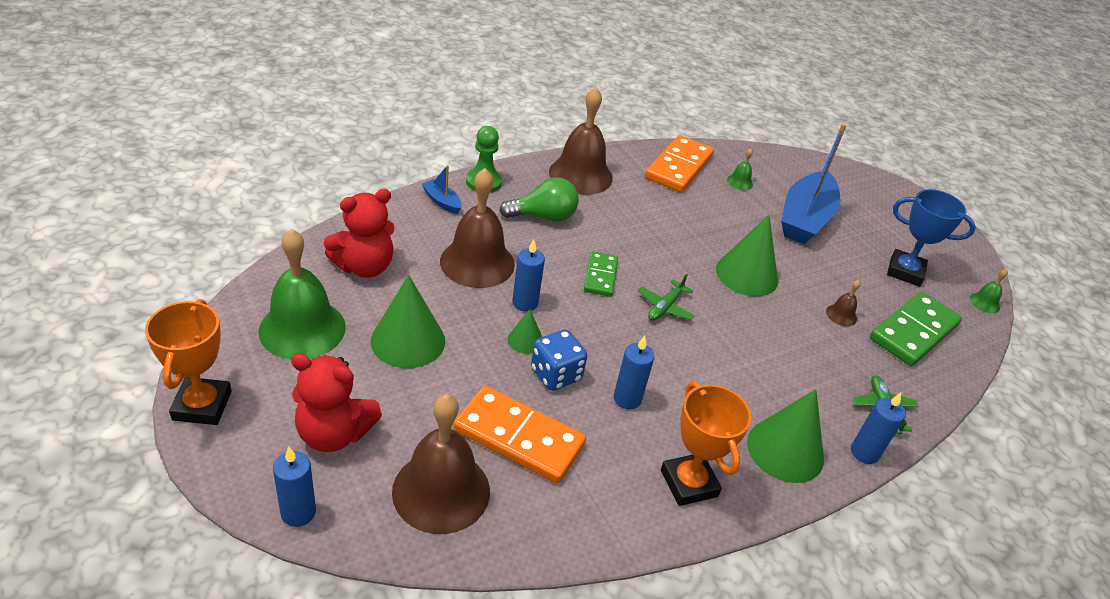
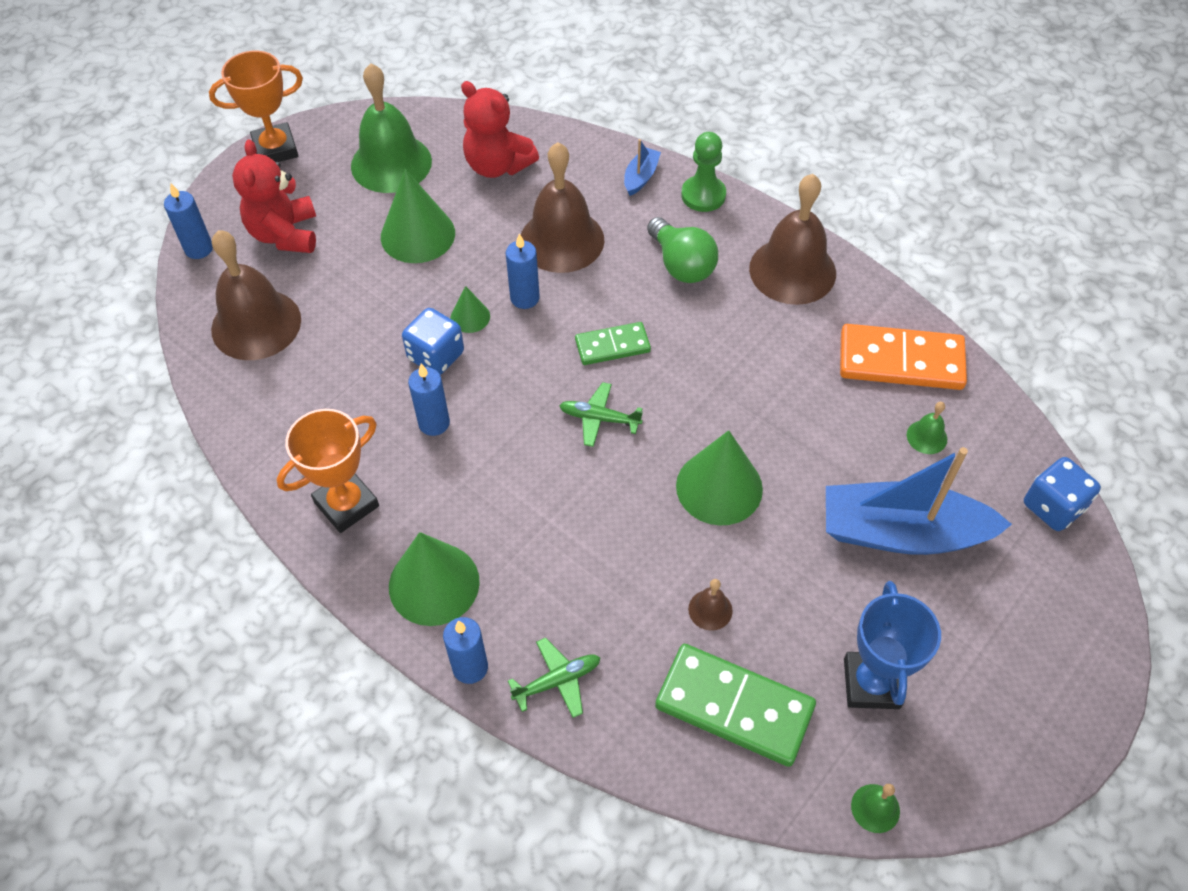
camera: 75 degrees right, 15 degrees up
(519, 437) = (340, 355): orange domino -> none
(803, 163) = (1053, 507): none -> blue dice

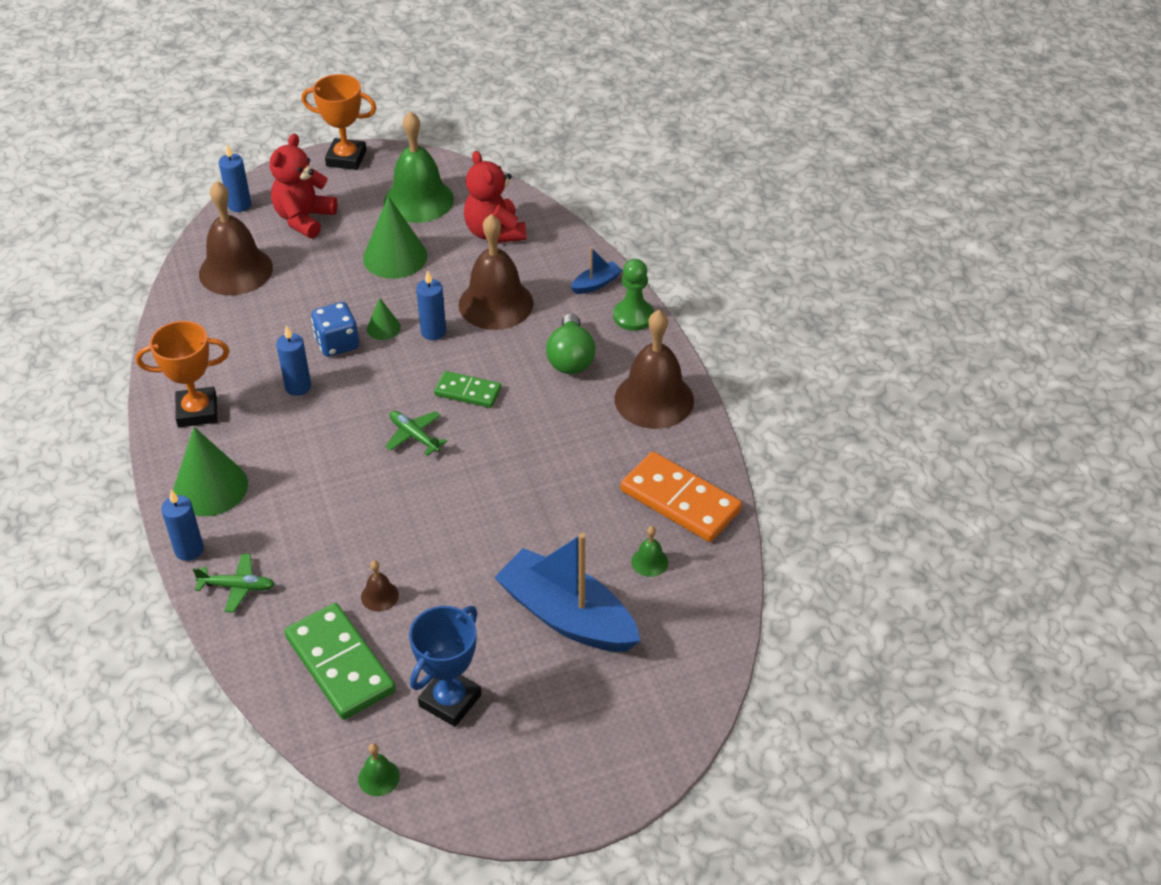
camera: 30 degrees right, 10 degrees down
(719, 487) = (459, 521): green cone -> none
(1053, 507) = (704, 657): blue dice -> none

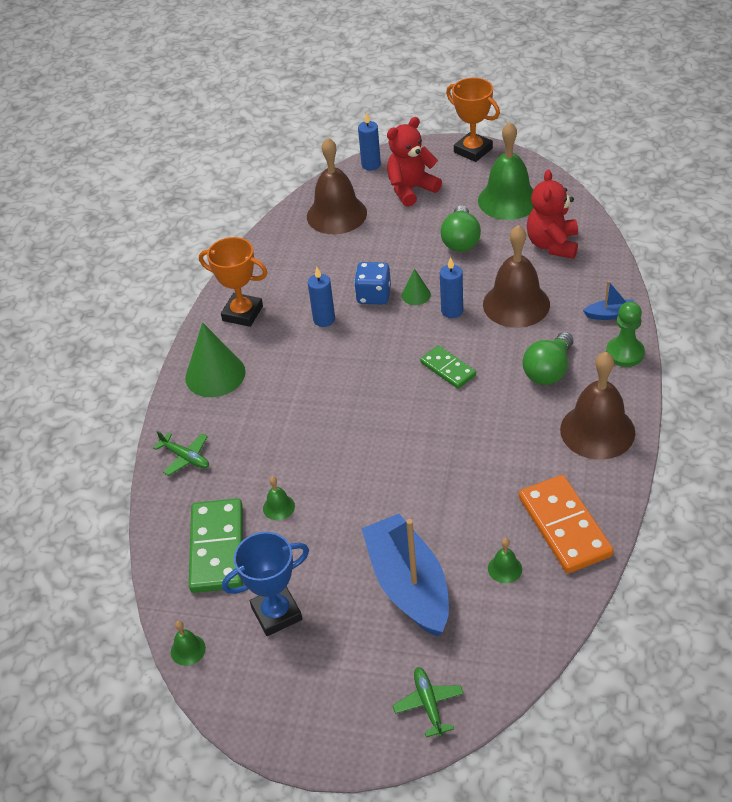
camera: 35 degrees right, 0 degrees up
(189, 550) = (171, 416): blue candle -> none
(379, 596) = (278, 507): brown bell -> green bell
(395, 257) = (461, 240): green cone -> green light bulb
(414, 436) = (384, 390): green plane -> green plane (428, 704)

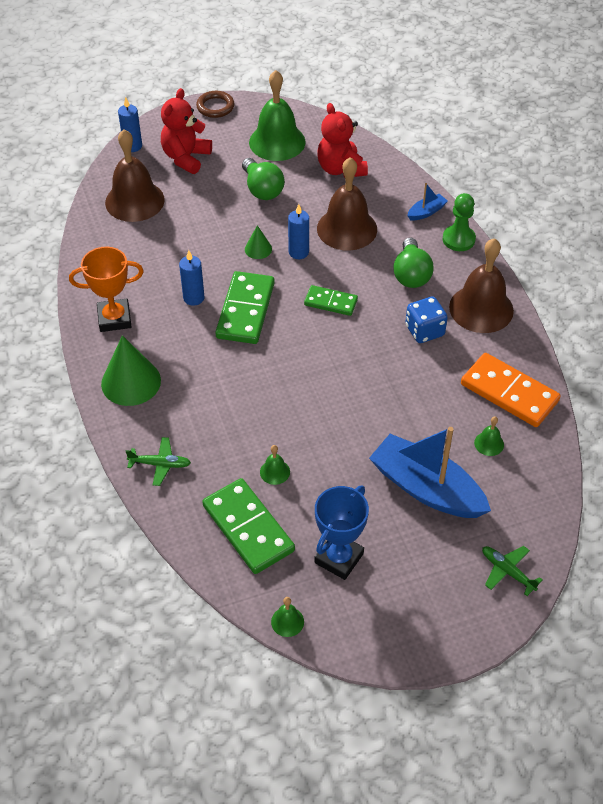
camera: 35 degrees left, 5 degrees up
(362, 347) = (245, 310): none -> green domino
(374, 295) = (222, 262): blue dice -> blue dice (424, 331)
(473, 150) = (215, 107): orange trophy -> brown ring

